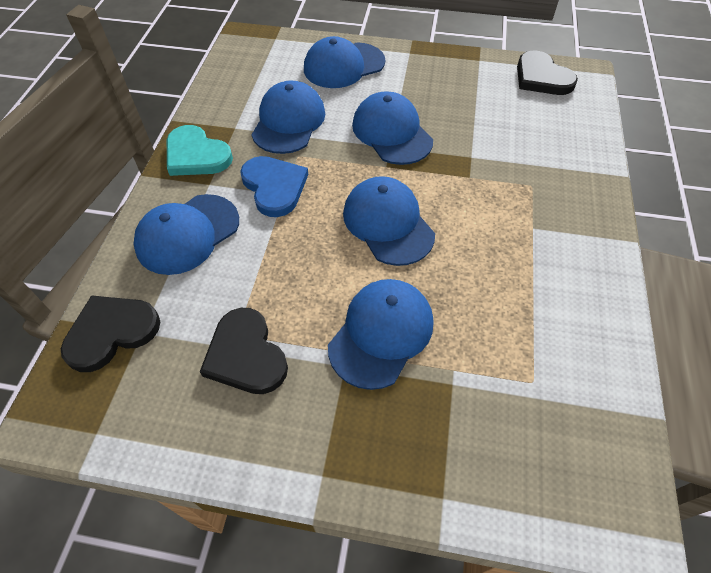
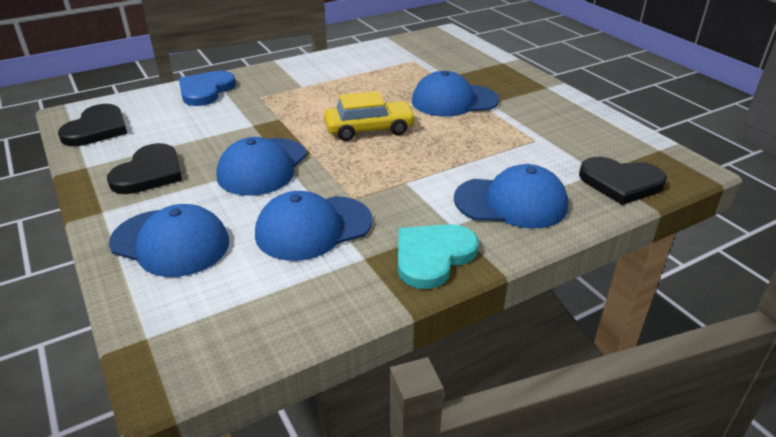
camera: 130 degrees left, 20 degrees down
(196, 155) = (433, 256): turquoise heart -> turquoise heart turned 135 degrees counterclockwise
(246, 355) = (539, 131): black heart -> black heart (149, 173)
(274, 187) = (405, 190): blue heart -> blue heart (205, 90)
(388, 223) = (369, 129): blue cap -> yellow car

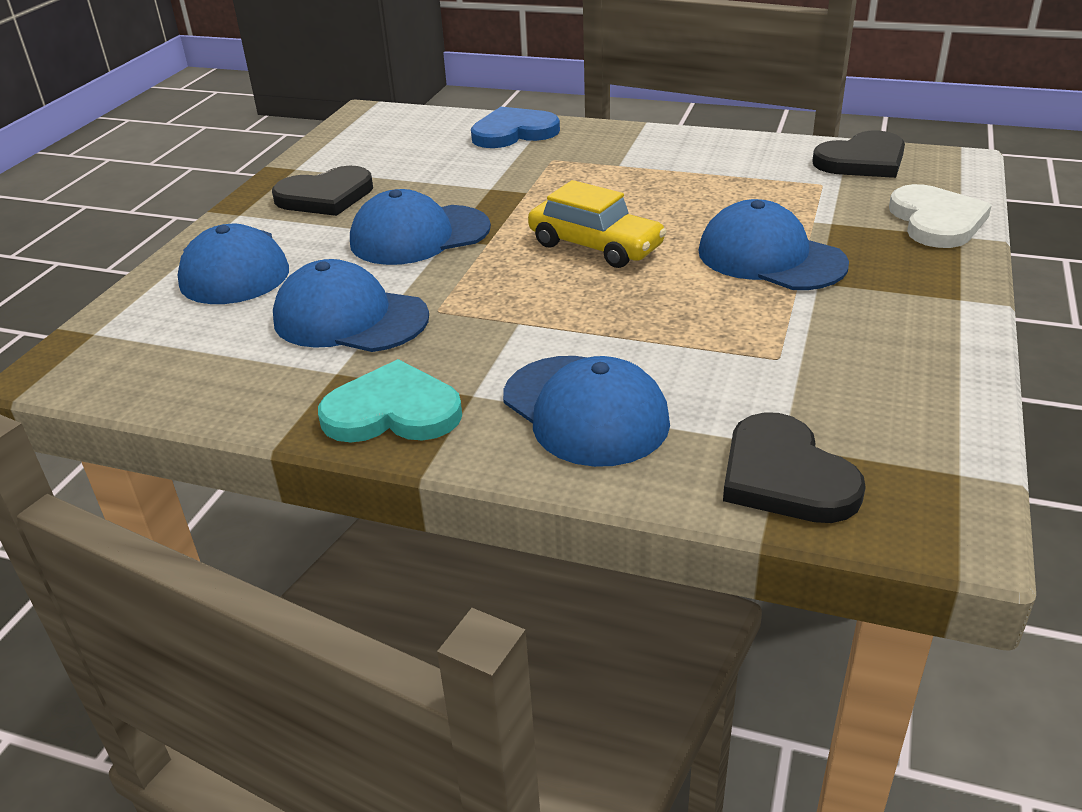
camera: 50 degrees right, 0 degrees up
(97, 129) = (360, 136): black heart -> black heart (862, 160)
(484, 60) = (936, 221): none -> white heart

